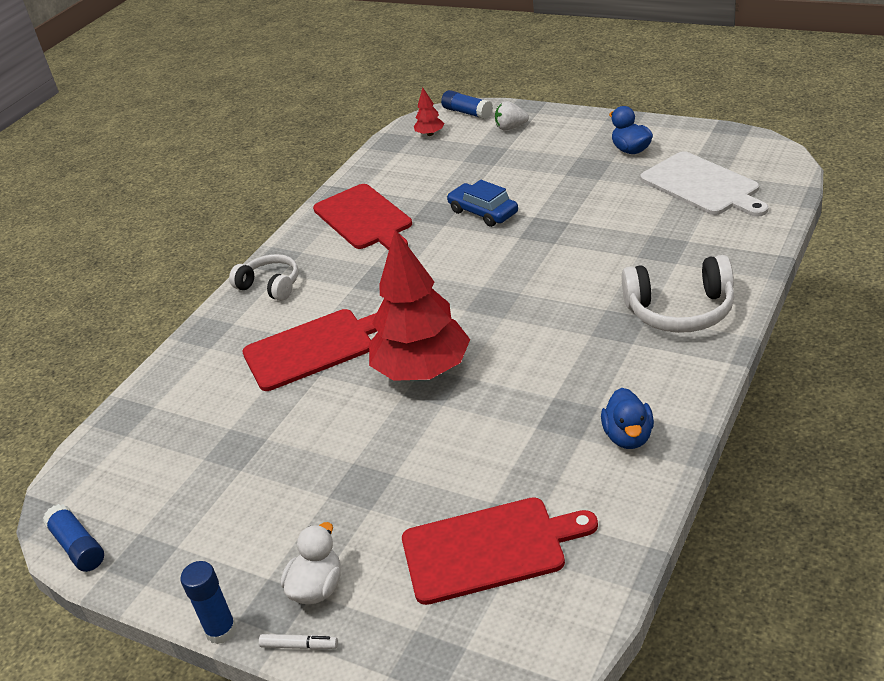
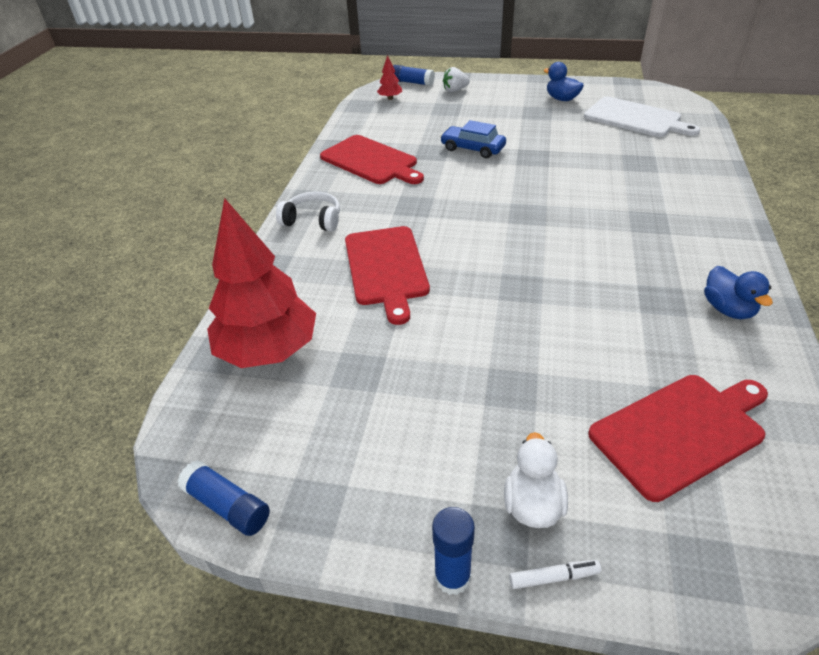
camera: 20 degrees left, 5 degrees up
(313, 348) = (386, 268): red cutting board -> red cutting board turned 120 degrees clockwise
(422, 370) = (503, 276): red tree -> red tree (268, 350)
(680, 310) = (690, 205): white headphones -> none

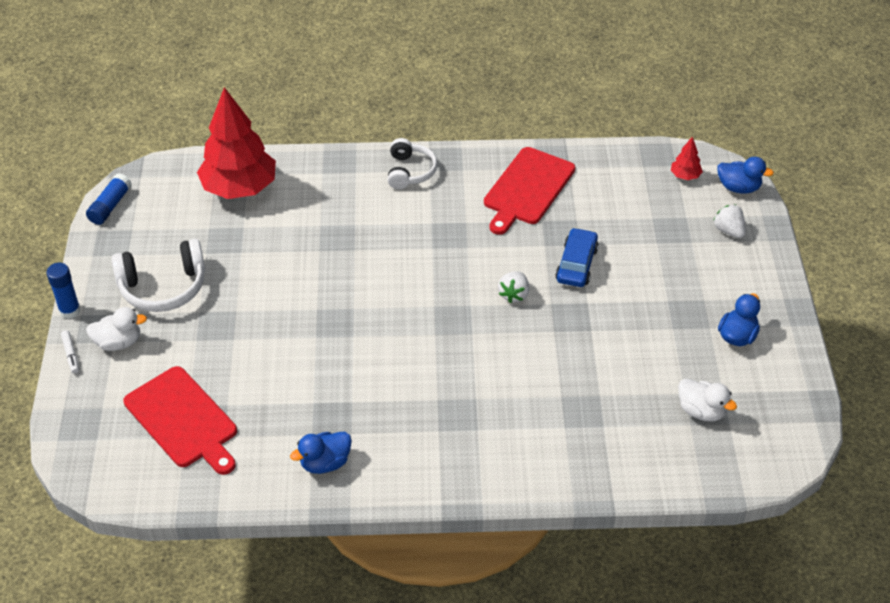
camera: 75 degrees right, 5 degrees up
(386, 268) = (347, 233): red cutting board -> none
(412, 82) = (738, 188): blue glue stick -> blue duck
(428, 442) = (163, 287): none -> white headphones
(502, 179) = (514, 295): none -> white strawberry
(635, 118) = (701, 411): white cutting board -> white duck

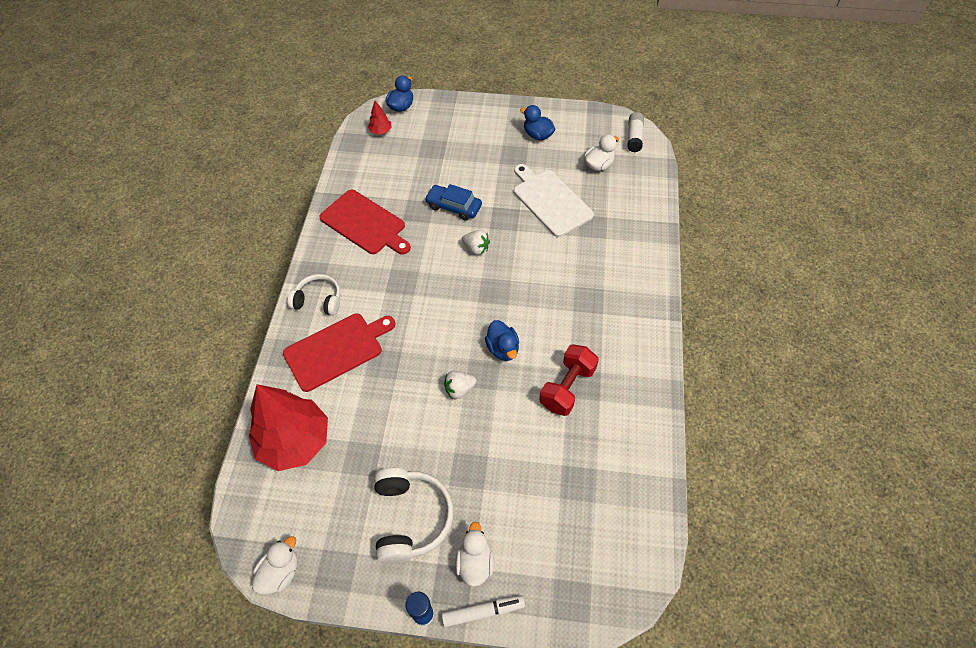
camera: 80 degrees left, 10 degrees up
(71, 354) = (483, 611): white marker -> white marker, size x1.54
(110, 206) = (280, 572): blue glue stick -> white duck
(183, 420) = (576, 503): red cutting board -> red cutting board (337, 350)
(325, 401) = (567, 387): none -> red dumbbell
(325, 463) = (629, 393): blue duck -> blue duck (503, 349)
(615, 361) = (550, 201): none -> white cutting board
(728, 230) = (441, 120): white strawberry -> white strawberry (459, 389)
(775, 452) = (634, 137): none -> white glue stick

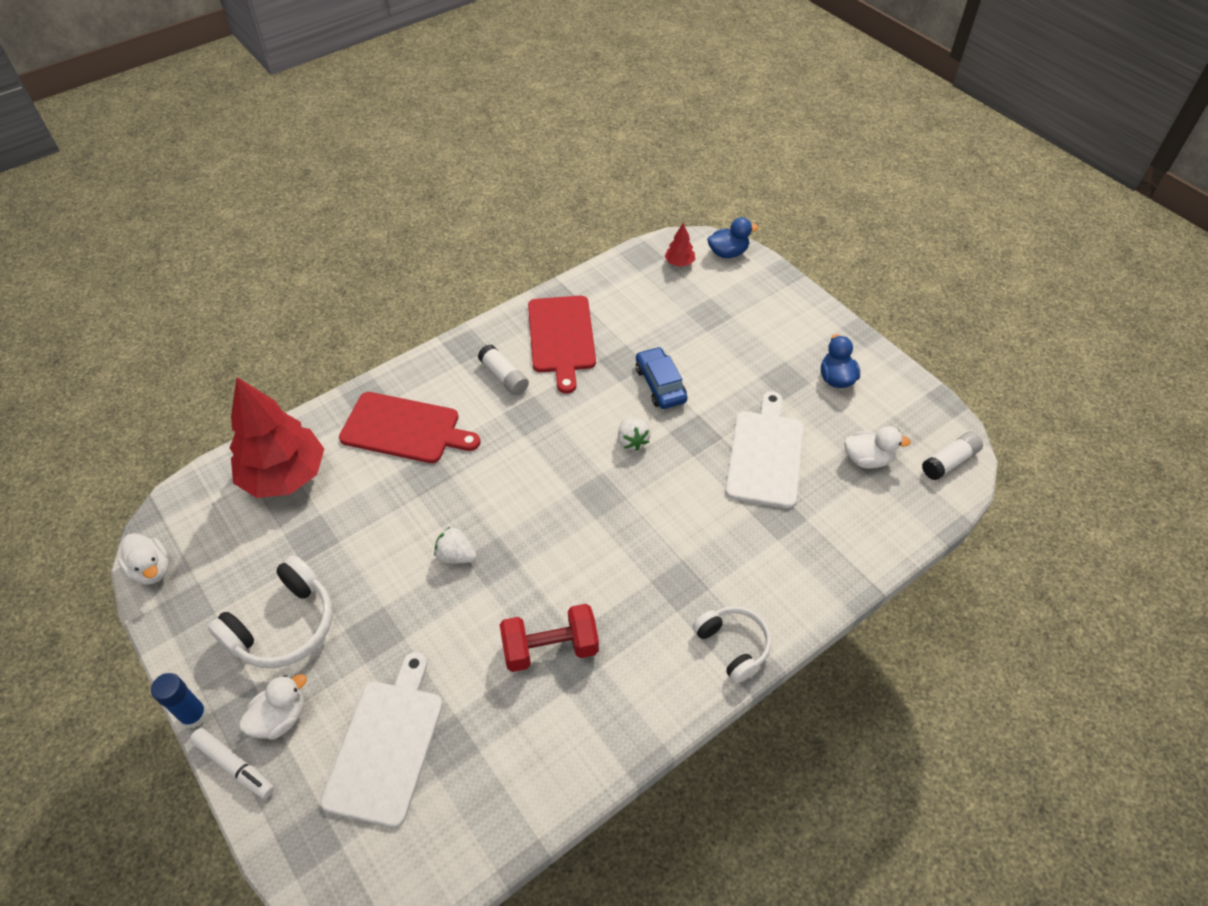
camera: 45 degrees right, 5 degrees down
(280, 572) = (152, 569): white duck -> white duck turned 60 degrees clockwise
(318, 300) = (443, 374): white headphones -> white headphones (733, 646)
(359, 272) = (504, 376): none -> white glue stick
(503, 349) = (538, 555): blue duck -> none
(549, 515) = (386, 745): none -> white cutting board

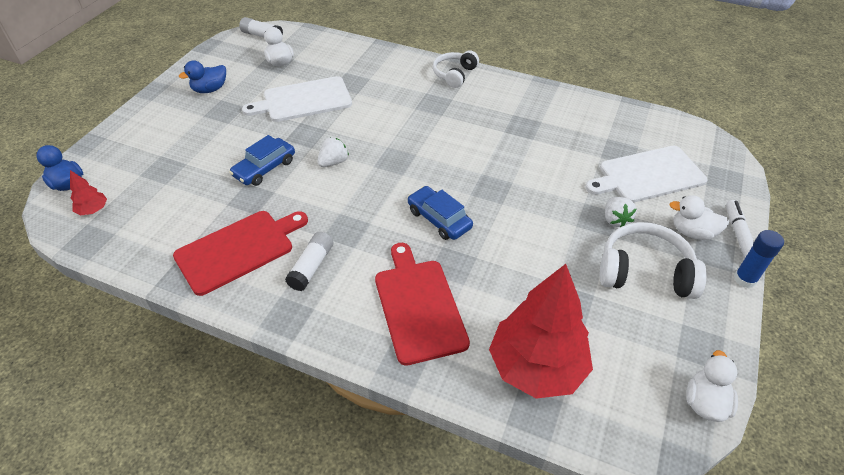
camera: 120 degrees left, 5 degrees down
(456, 556) = (505, 208): white strawberry -> white strawberry (615, 220)
(486, 491) = (439, 219): none -> blue car
(550, 648) = (523, 137): red dumbbell -> none

